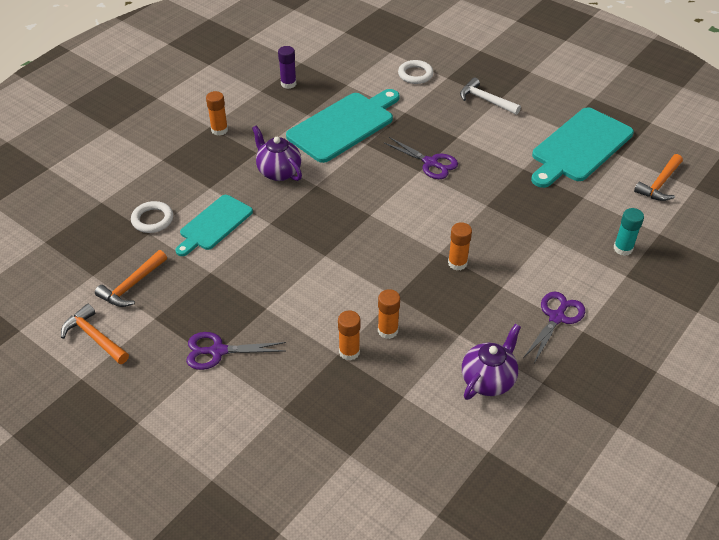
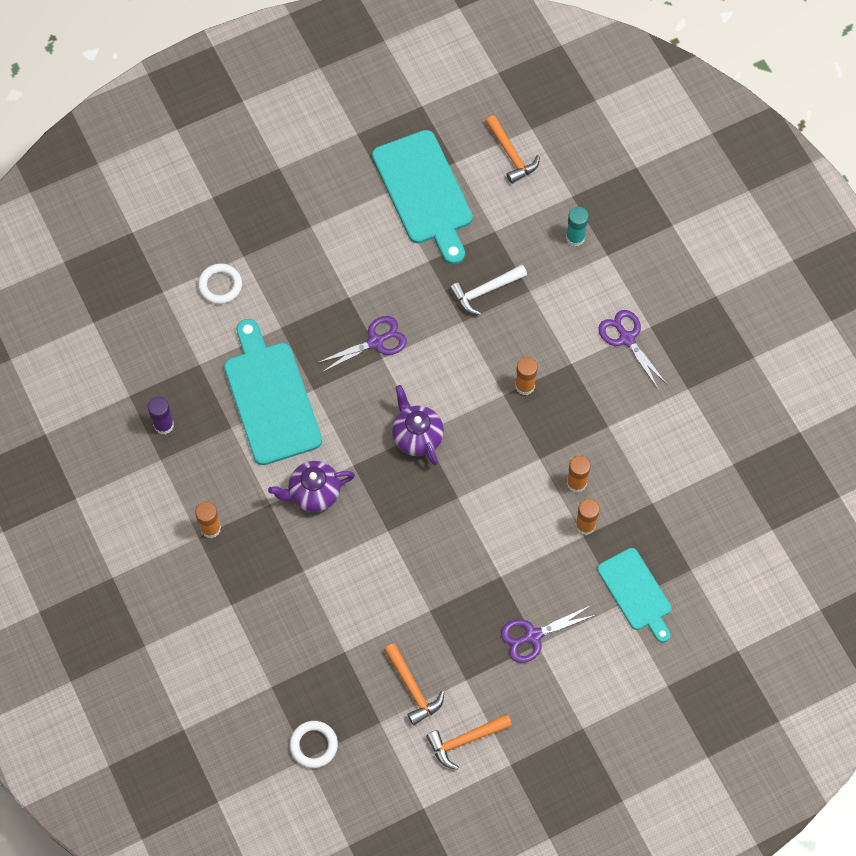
camera: 65 degrees left, 20 degrees up
(152, 219) = (326, 642): white ring -> white ring (313, 745)
(214, 224) = (363, 584): turquoise cutting board -> turquoise cutting board (636, 592)
(218, 351) = (533, 636): purple scissors -> purple scissors turned 45 degrees clockwise
(485, 100) = (304, 238): white hammer -> white hammer (485, 291)
(488, 380) = (666, 428): purple teapot -> purple teapot (417, 436)

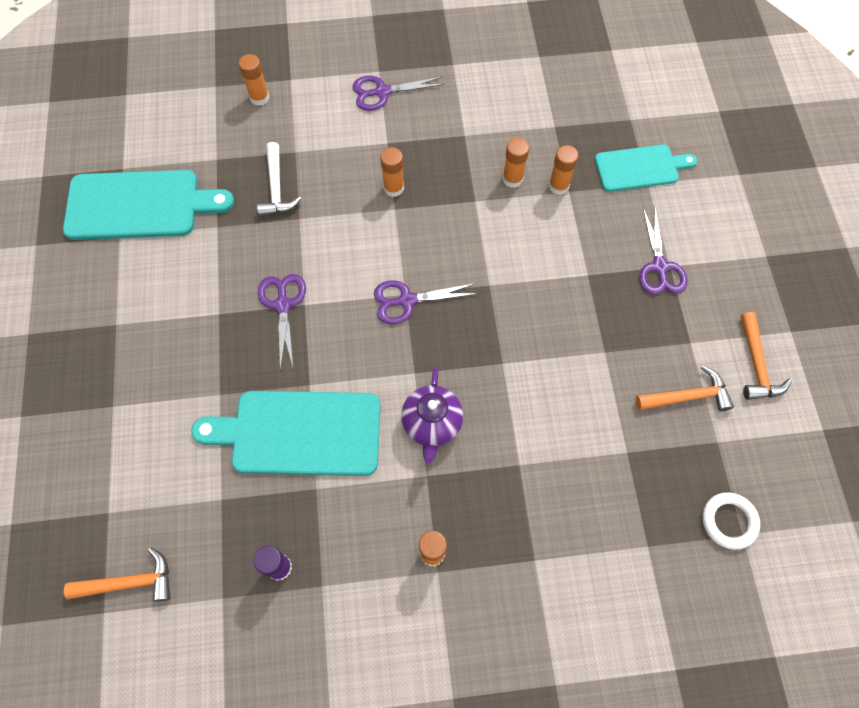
camera: 70 degrees left, 0 degrees up
(220, 285) = (135, 443): white ring -> none
(417, 436) = (407, 301): purple teapot -> purple scissors
(511, 154) = (143, 119): orange hammer -> orange hammer (129, 582)
(575, 238) = (259, 97): turquoise glue stick -> orange glue stick

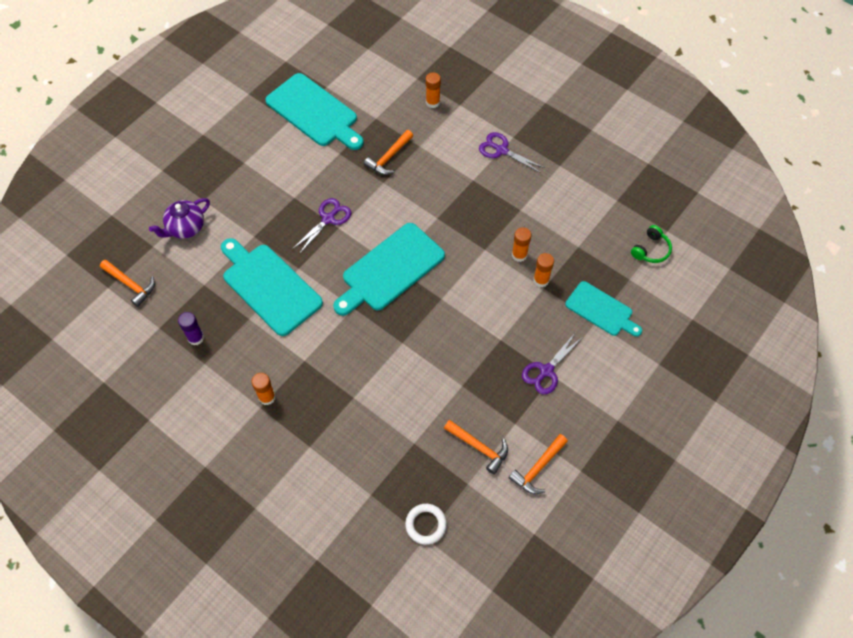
camera: 45 degrees right, 5 degrees down
(276, 188) = (389, 157): white hammer -> orange hammer
(393, 188) = (449, 206): orange glue stick -> none
(407, 301) = (390, 269): purple scissors -> turquoise cutting board
(432, 424) = (334, 339): purple teapot -> purple teapot (185, 228)
(618, 78) = (651, 250): none -> green headphones

